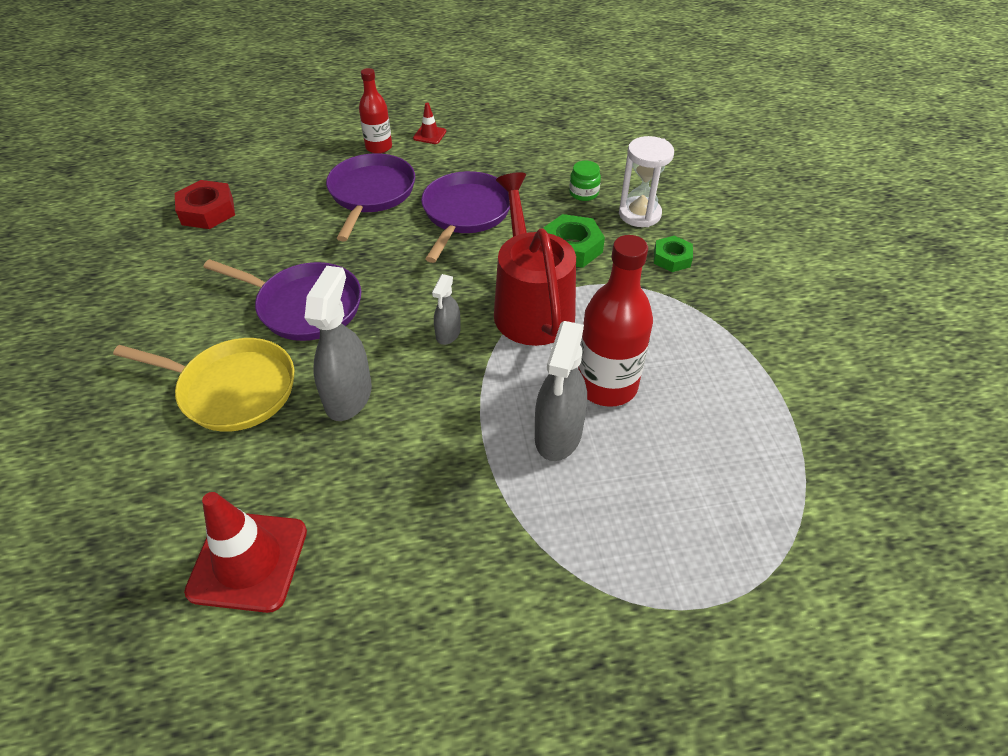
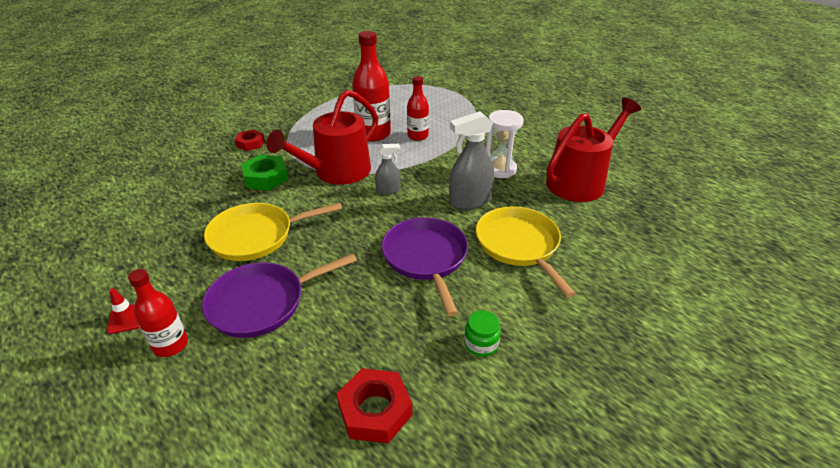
camera: 125 degrees left, 10 degrees down
(248, 561) = (580, 181): red traffic cone -> red watering can
(465, 213) = (256, 236): purple pan -> yellow pan
(558, 435) = (417, 136): grey spray bottle -> red bottle
(583, 193) = (193, 194): green jar -> green jar (481, 344)
(639, 214) = (208, 165): white hourglass -> white hourglass (500, 169)
(672, 258) = (250, 143): green nut -> red nut

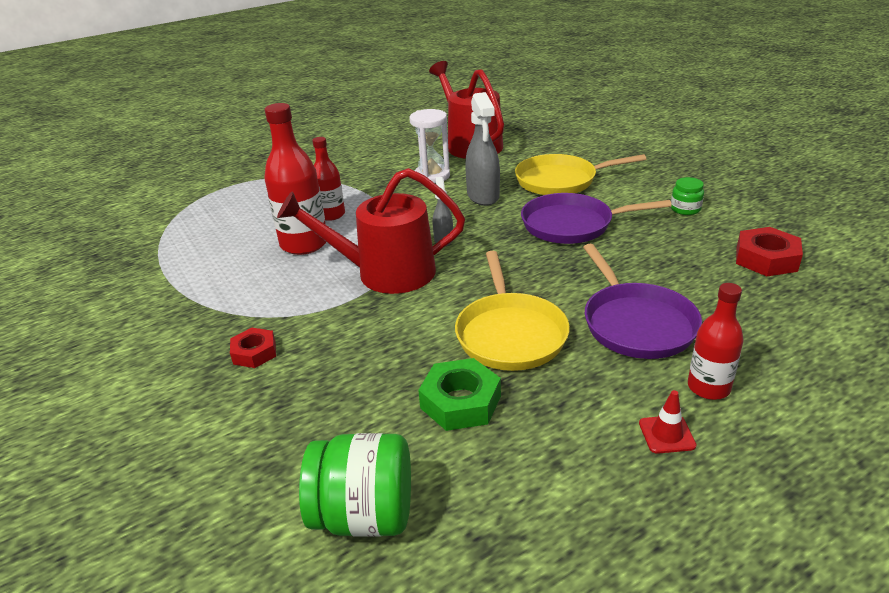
camera: 75 degrees left, 5 degrees down
(109, 203) = (365, 515): none -> green jar
(265, 178) = (369, 332): green nut -> green nut (460, 402)
(337, 172) = (386, 273): red watering can -> red watering can turned 120 degrees clockwise

